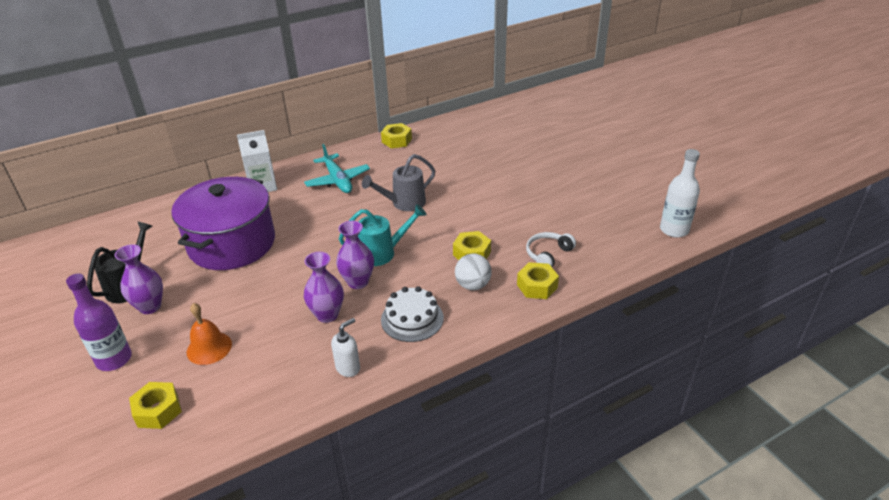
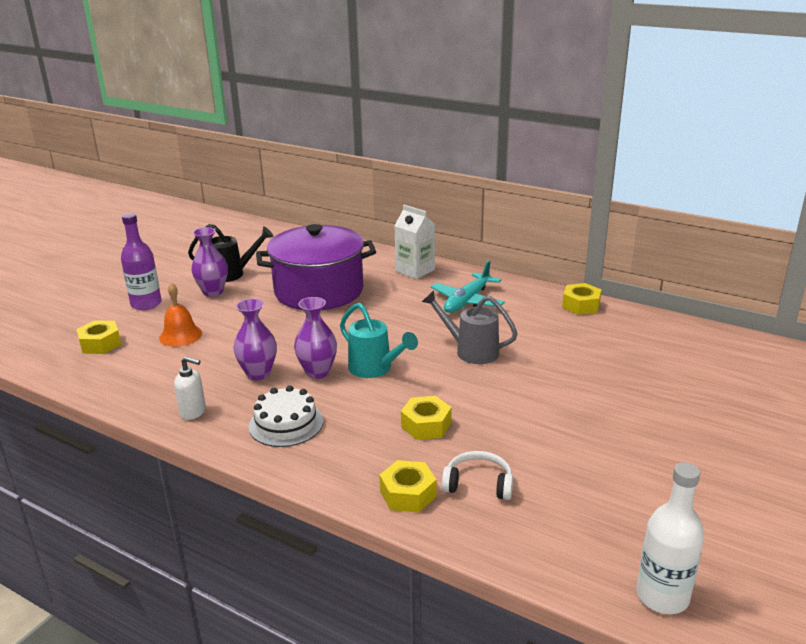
camera: 60 degrees right, 10 degrees down
(473, 285) = (370, 445): white ball -> none

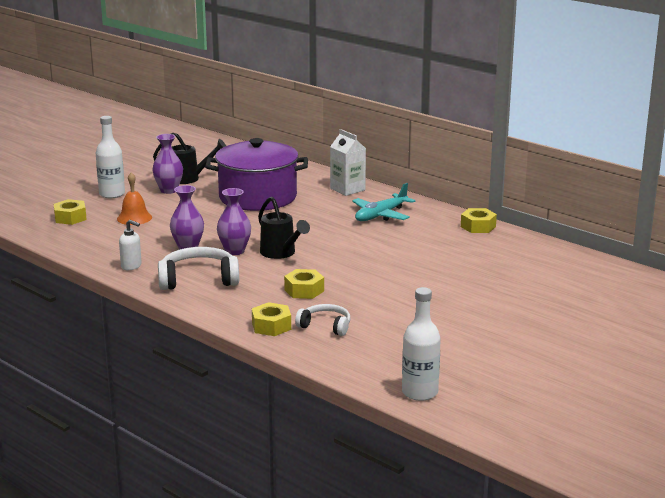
camera: 10 degrees right, 5 degrees down
(146, 304) = (112, 194): purple bottle -> white bottle
(286, 423) = (198, 279): white cake -> white headphones
(374, 369) = (280, 253): turquoise watering can -> black watering can
(471, 351) = (365, 249): grey watering can -> none

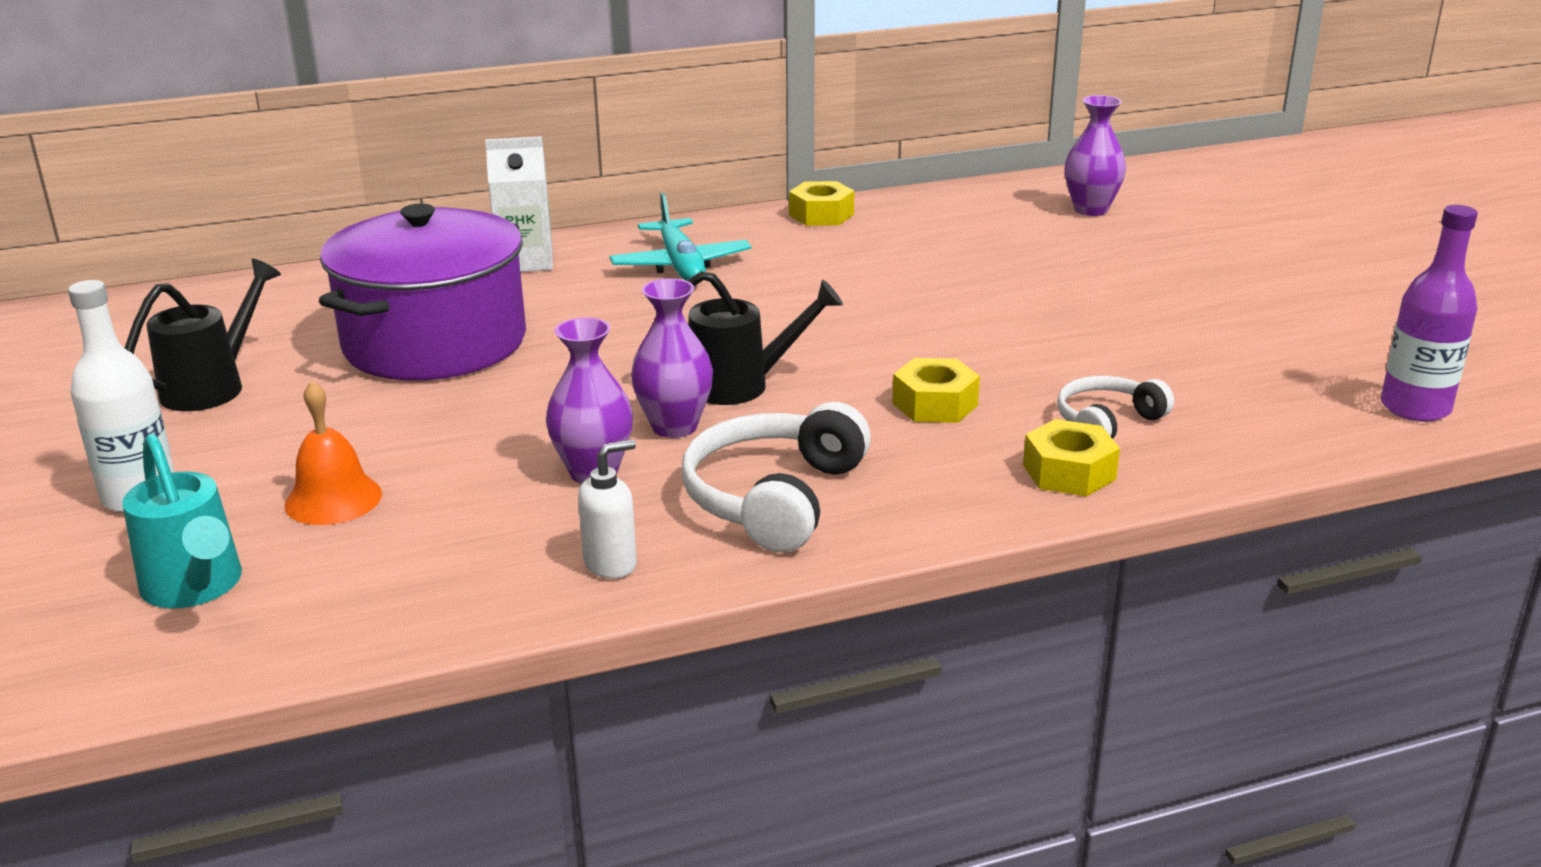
camera: 60 degrees left, 5 degrees up
(70, 218) = (195, 587): yellow nut -> turquoise watering can
(169, 190) = (240, 423): purple vase -> purple vase (1090, 210)
(419, 392) = (1415, 408): white bottle -> purple bottle

